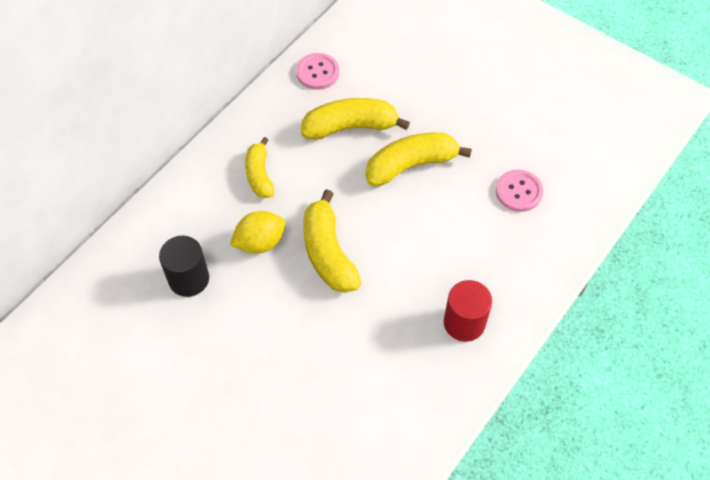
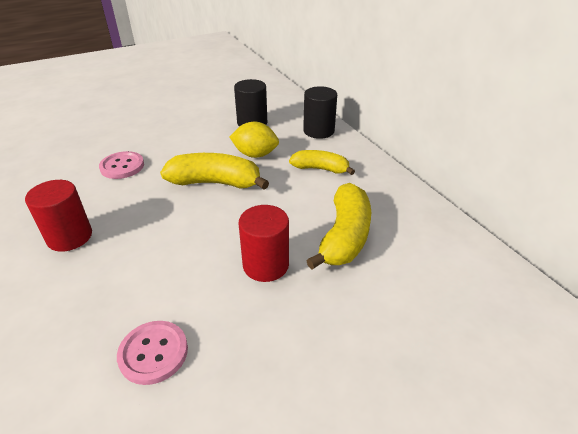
camera: 115 degrees right, 20 degrees down
(180, 203) = (318, 131): none -> black cylinder
(260, 242) = (255, 154): yellow lemon -> yellow lemon turned 75 degrees counterclockwise
(317, 72) = (434, 235): pink button -> pink button (122, 166)
(411, 165) = (266, 265): yellow banana -> red cylinder

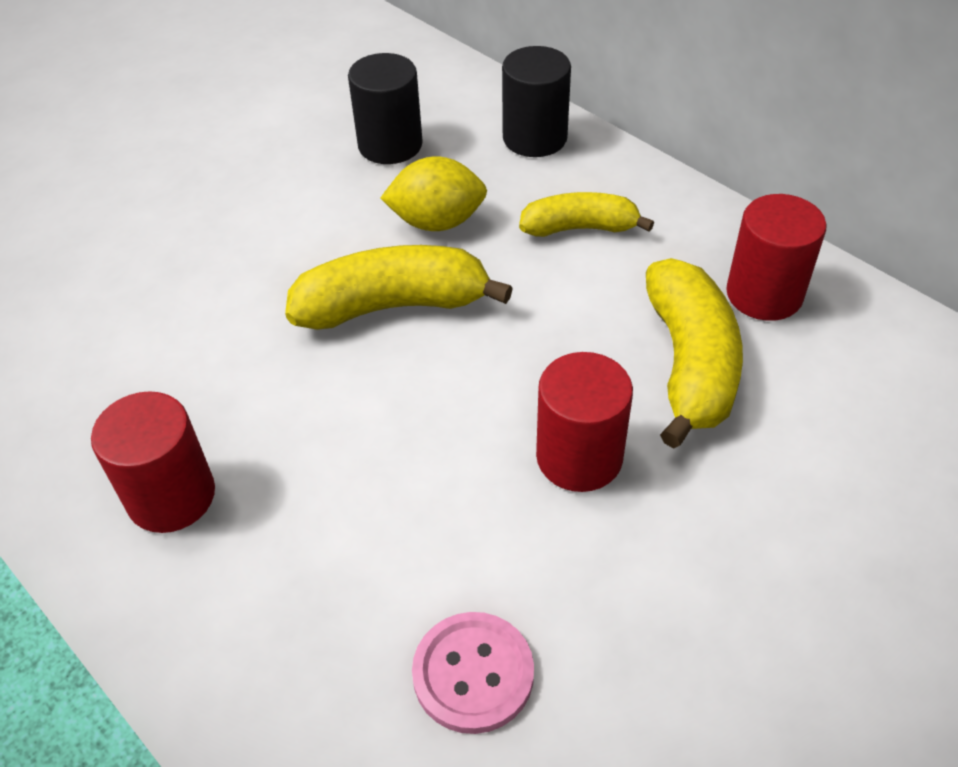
camera: 15 degrees left, 10 degrees up
(122, 166) = (176, 311): pink button -> none
(399, 214) = (764, 294): none -> red cylinder

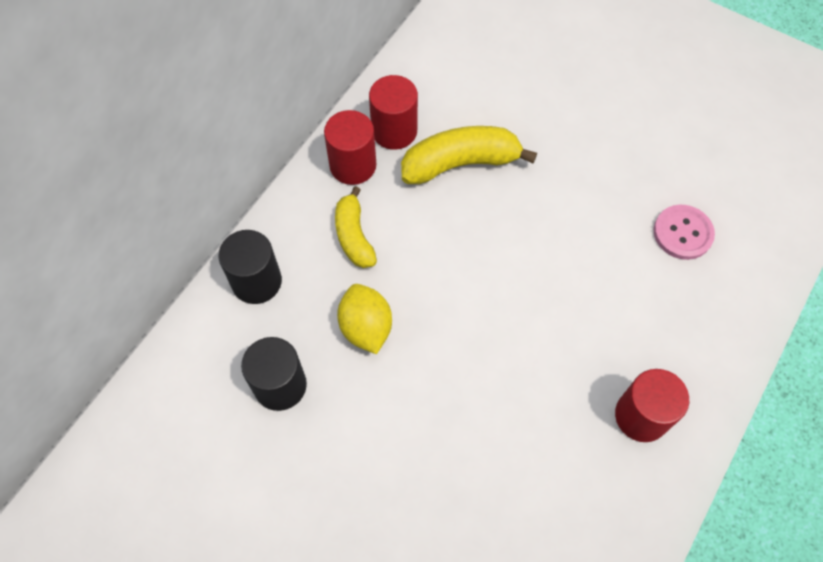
camera: 105 degrees left, 15 degrees up
(393, 306) = (455, 334): yellow banana -> none
(579, 457) = (543, 208): red cylinder -> red cylinder (353, 165)

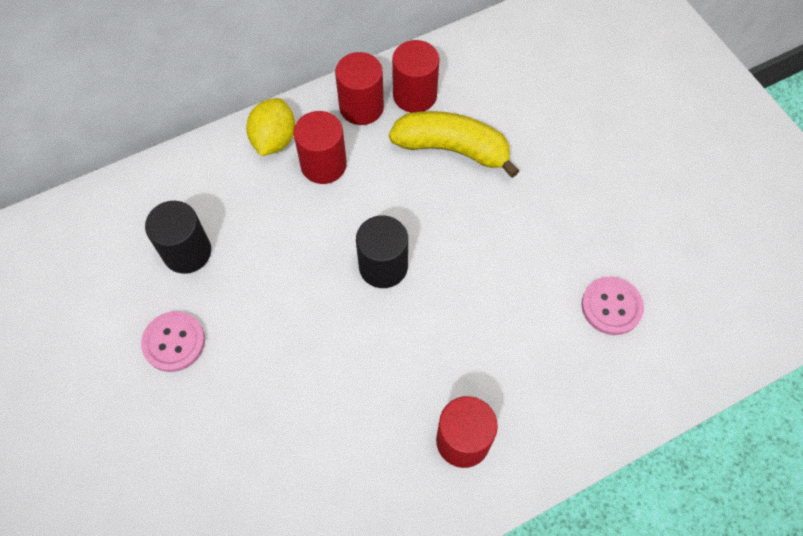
camera: 30 degrees right, 0 degrees up
(257, 282) = (224, 162): black cylinder -> black cylinder (383, 266)
(326, 477) = (174, 342): none -> pink button
(354, 236) = (323, 165): yellow banana -> red cylinder
(366, 327) = (283, 242): yellow lemon -> yellow lemon (274, 140)

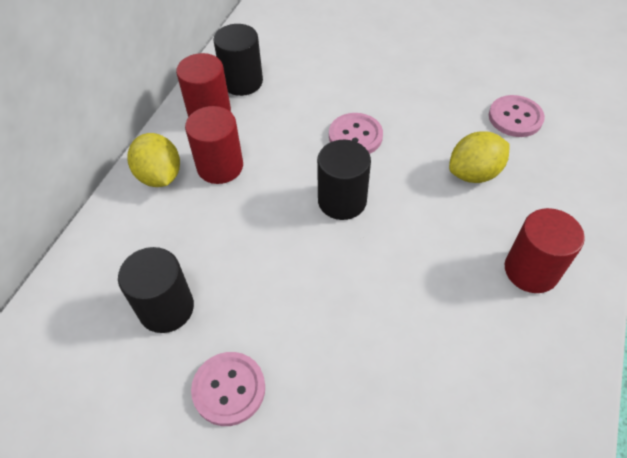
camera: 40 degrees left, 10 degrees down
(414, 95) = (242, 82): red cylinder -> black cylinder
(452, 149) = (306, 97): yellow banana -> none
(453, 217) = (355, 136): none -> pink button
(513, 327) = (474, 173): none -> yellow lemon

